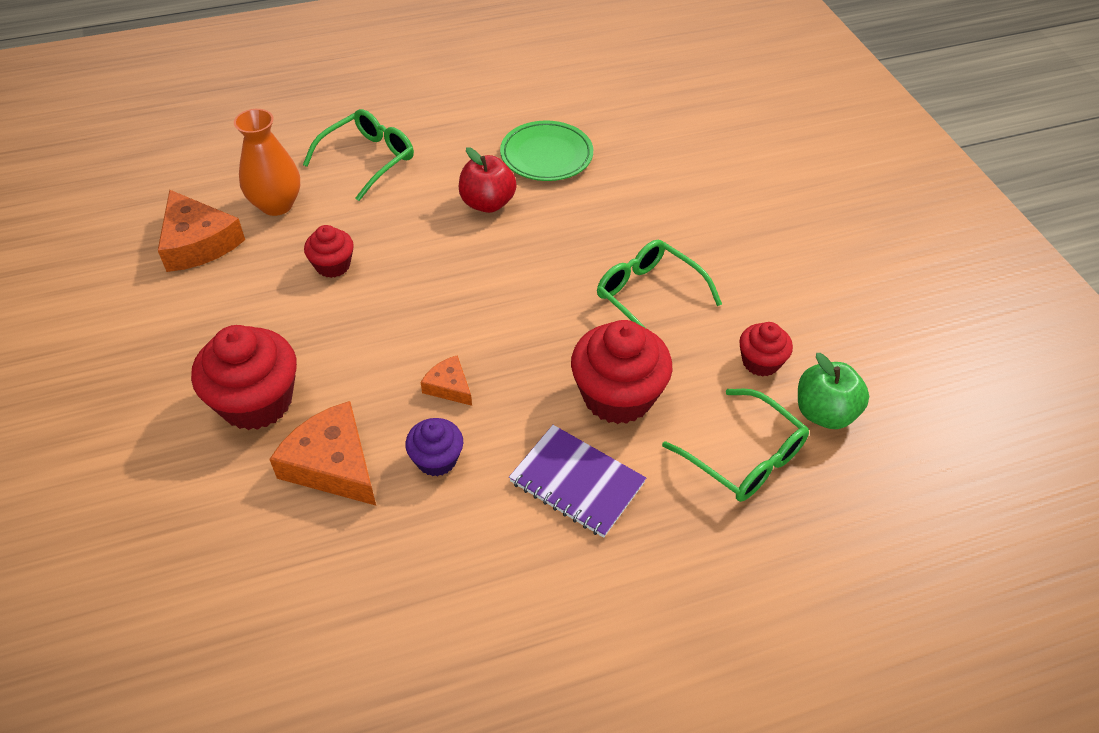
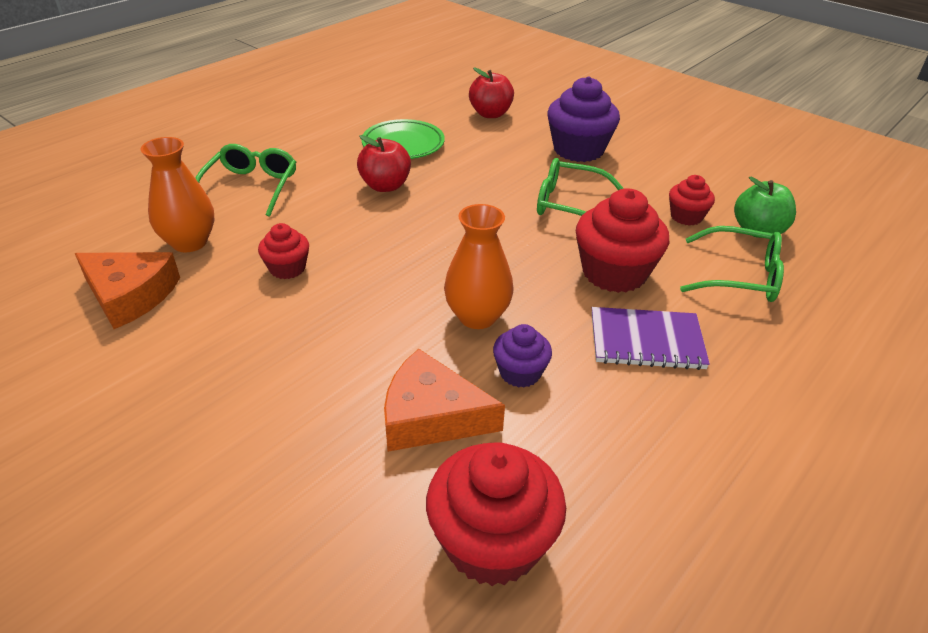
camera: 30 degrees left, 10 degrees down
(256, 401) = (308, 397): red cupcake -> red cupcake (492, 542)
(449, 386) = (477, 316): orange cheese -> orange vase
(672, 145) = (490, 114): none -> red apple
(725, 229) = (578, 150): none -> purple cupcake

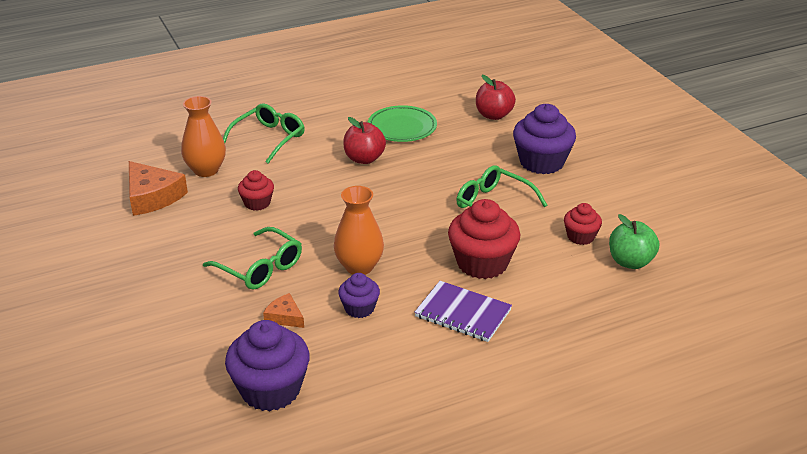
camera: 25 degrees right, 5 degrees down
(431, 416) = (284, 317): orange cheese -> orange cheese, size x0.53
(492, 542) = (270, 390): red cupcake -> purple cupcake
(740, 276) = (578, 290): green glasses -> green glasses (260, 268)

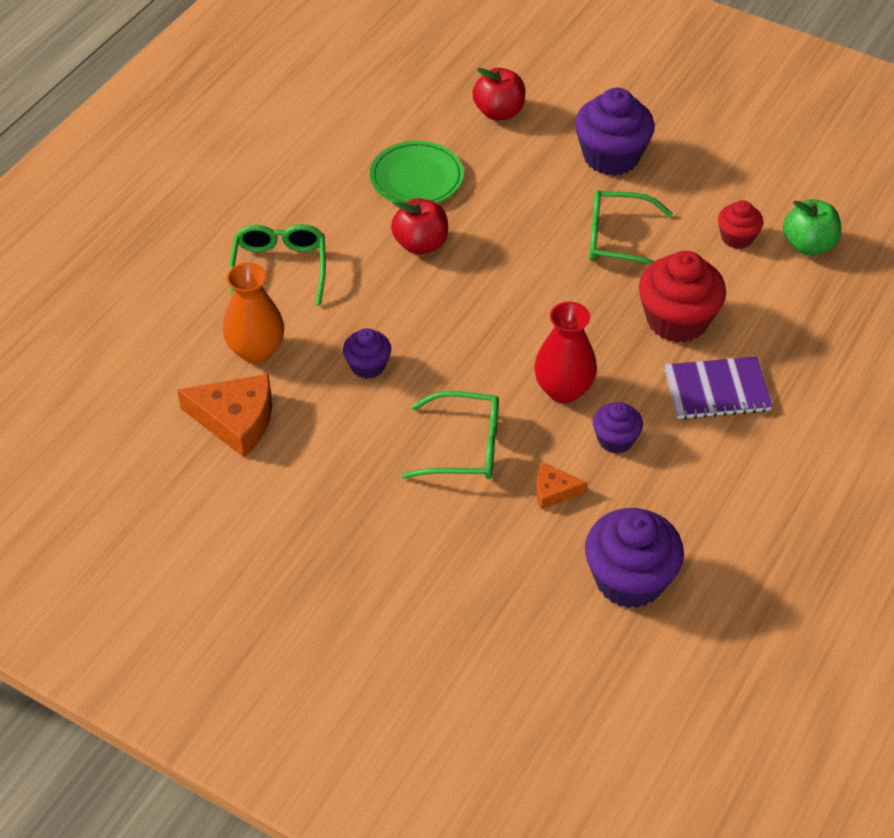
camera: 35 degrees left, 15 degrees up
(257, 203) = (368, 366): red cupcake -> purple cupcake
(359, 267) = (563, 390): orange vase -> red vase

